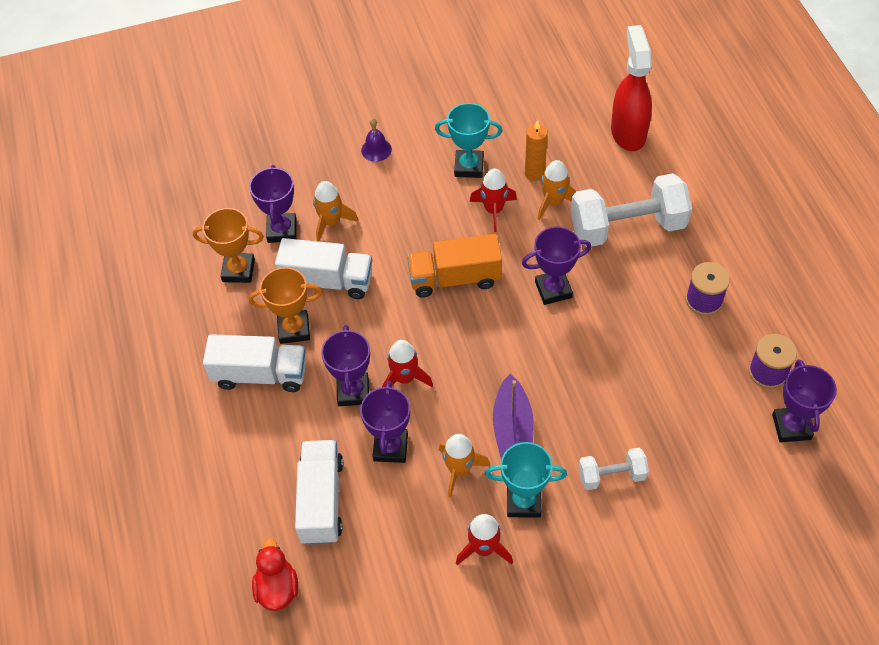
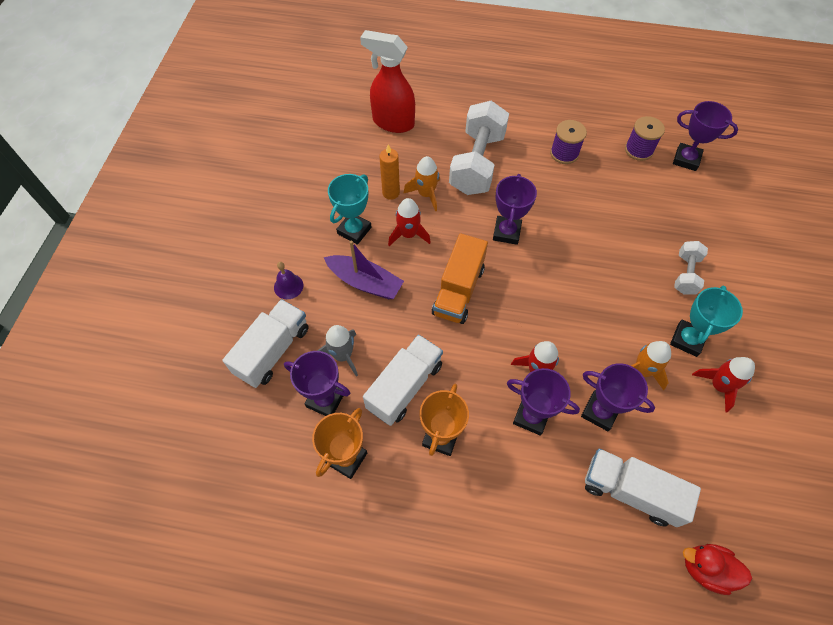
camera: 65 degrees left, 5 degrees up
(260, 374) = (475, 488): white truck -> white truck (273, 351)
(331, 222) = (343, 355): orange rocket -> grey rocket
(513, 431) = (621, 317): purple boat -> purple boat (365, 282)

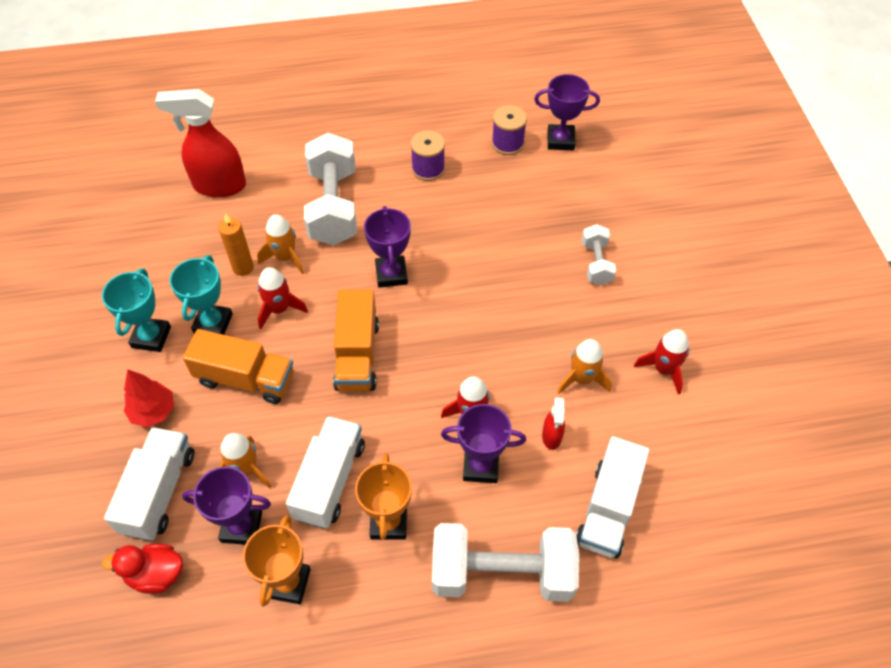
camera: 20 degrees left, 5 degrees down
(288, 286) = (153, 411): purple bell -> red tree
(343, 355) = (246, 470): grey rocket -> orange rocket
(365, 282) = (246, 379): purple boat -> orange truck
(521, 514) = (502, 573): none -> white dumbbell
(600, 412) = (551, 437): purple trophy -> red spray bottle
(630, 491) = (608, 509): white truck -> white truck turned 75 degrees counterclockwise
(687, 340) = (618, 332): turquoise trophy -> turquoise trophy (151, 337)
(705, 569) = (706, 560): red duck -> red duck (156, 574)

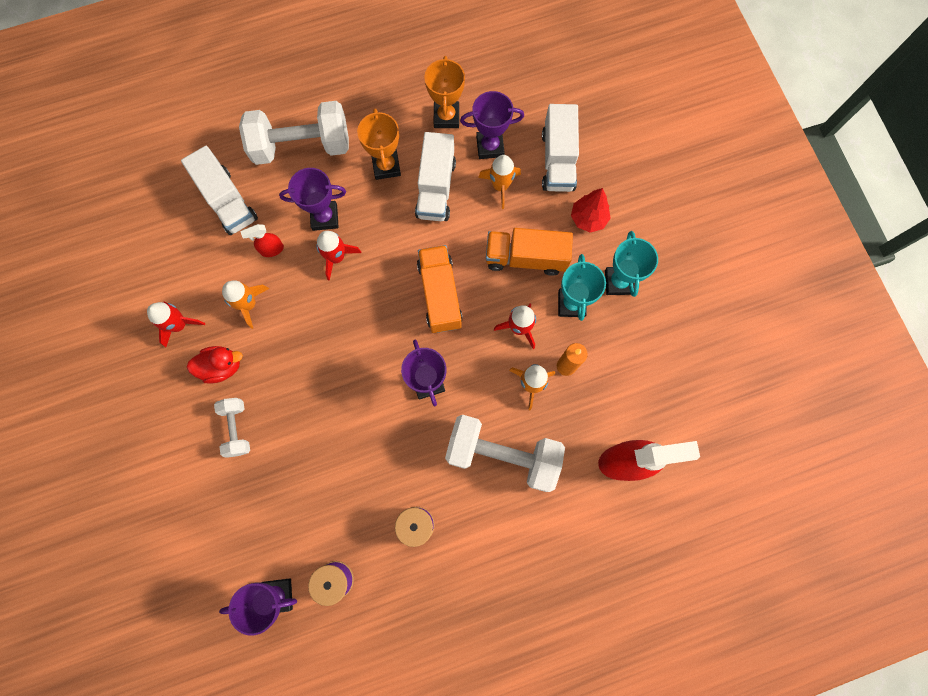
camera: 170 degrees right, 20 degrees up
(156, 574) = (537, 108): red duck -> red duck (222, 367)
(333, 206) = (502, 455): white dumbbell -> white dumbbell turned 60 degrees counterclockwise
(551, 437) = (271, 250): red spray bottle -> red spray bottle turned 105 degrees counterclockwise
(608, 509) = (228, 201): white truck -> white truck turned 135 degrees clockwise

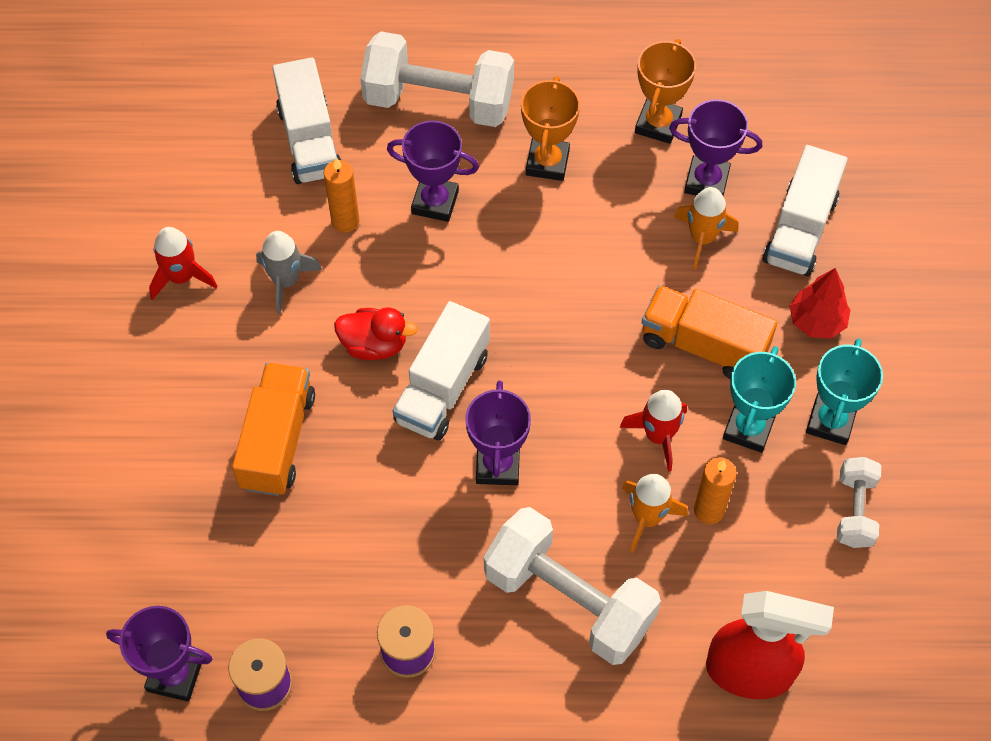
camera: 20 degrees right, 15 degrees down
(222, 367) = (217, 349): red duck -> red duck (374, 345)
(237, 428) = (206, 436): white dumbbell -> white dumbbell (854, 510)
(248, 304) = (286, 281): orange rocket -> grey rocket
(271, 250) = (345, 221): red spray bottle -> orange candle
(336, 257) = (431, 259): red rocket -> none
(436, 188) = (607, 213): white truck -> white truck (442, 388)
(440, 295) = (559, 354): orange truck -> orange truck (277, 440)

